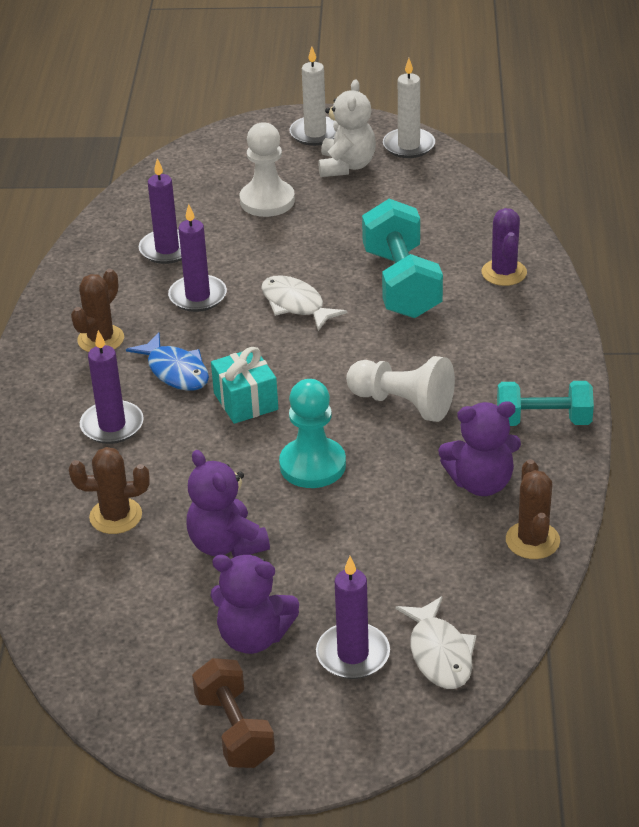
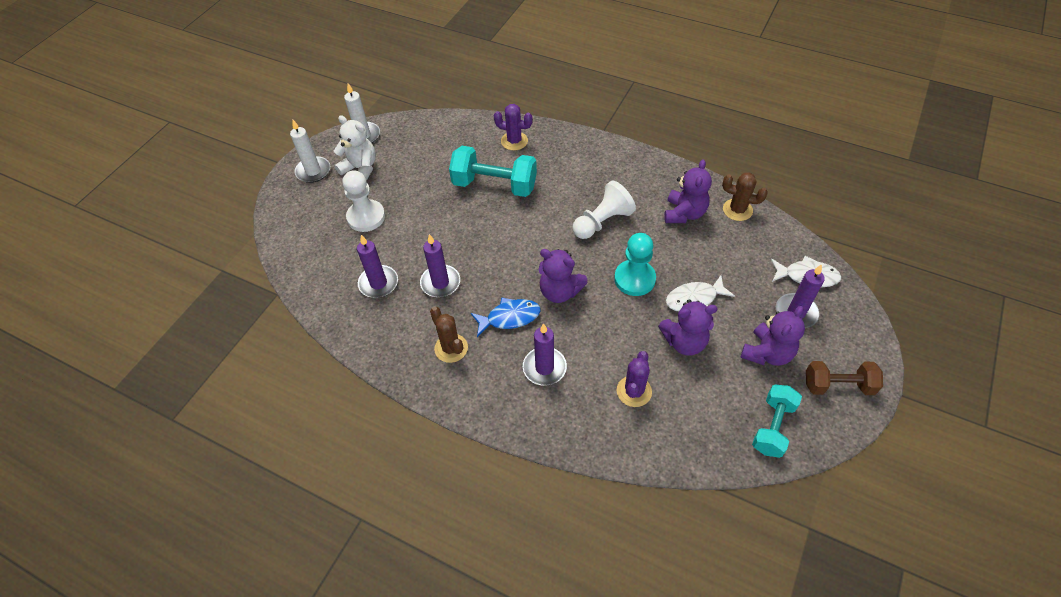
camera: 65 degrees left, 15 degrees up
(116, 516) = (634, 391): brown cactus -> purple cactus
(245, 401) = (560, 291): turquoise gift -> purple teddy bear
(296, 305) = (482, 238): white fish -> white fish (694, 299)
(543, 421) = (647, 172): turquoise dumbbell -> turquoise dumbbell (772, 427)

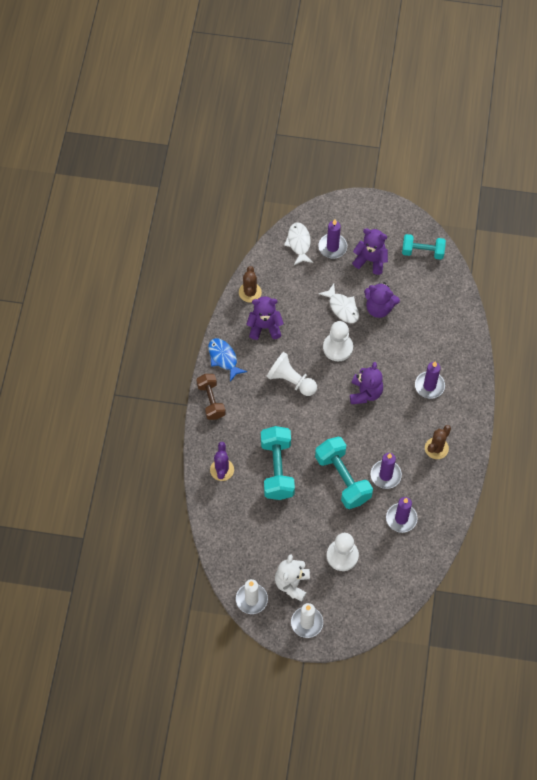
camera: 110 degrees left, 10 degrees up
(456, 240) = (343, 478): none -> turquoise dumbbell
(509, 317) = (398, 419): blue fish -> blue fish (223, 358)
(634, 279) = (337, 347): turquoise pawn -> white pawn
(634, 391) = (427, 330): purple cactus -> none
(684, 342) = (379, 308): purple teddy bear -> purple teddy bear turned 135 degrees clockwise
(838, 385) = (380, 220): brown dumbbell -> brown dumbbell (211, 401)

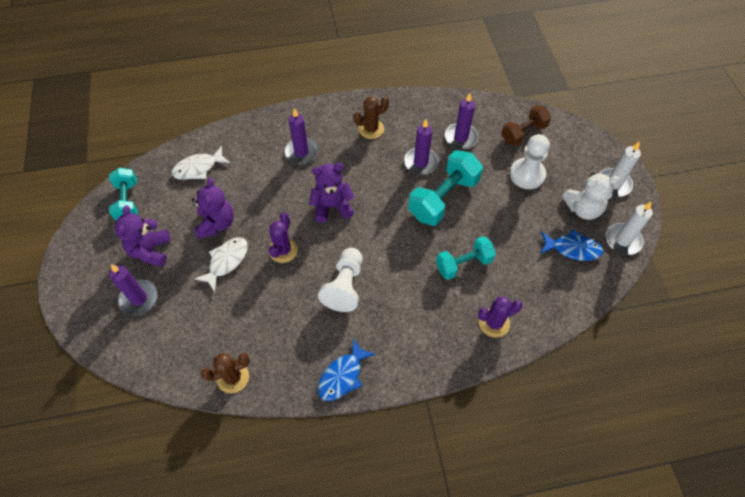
camera: 110 degrees left, 5 degrees down
(211, 401) = (409, 369): brown dumbbell -> brown dumbbell (523, 133)
(259, 556) = (572, 249): none -> blue fish
(264, 327) = (280, 341): purple teddy bear -> none
(277, 469) = (463, 264): turquoise dumbbell -> turquoise dumbbell, size x0.65
(299, 243) = (140, 341): white fish -> white fish (198, 168)
(337, 347) = (283, 250): white pawn -> purple cactus
(436, 448) = (371, 129): brown cactus -> brown cactus turned 45 degrees counterclockwise

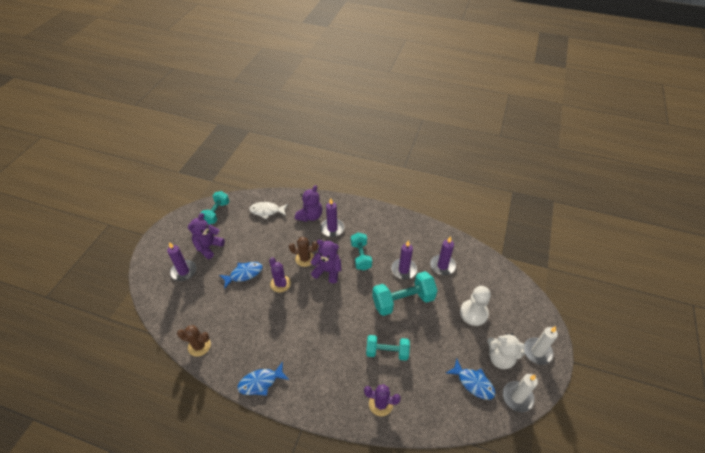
camera: 30 degrees right, 10 degrees down
(216, 224) = (254, 249): purple teddy bear -> purple teddy bear (310, 216)
(226, 261) = (244, 274): white fish -> blue fish
(283, 250) = (280, 284): purple cactus -> purple cactus turned 75 degrees counterclockwise
(345, 286) = (301, 325): white pawn -> none
(360, 170) = (361, 256): none -> turquoise dumbbell
(371, 129) = (385, 233): brown cactus -> brown cactus (305, 259)
(523, 133) = (490, 283): brown dumbbell -> none

